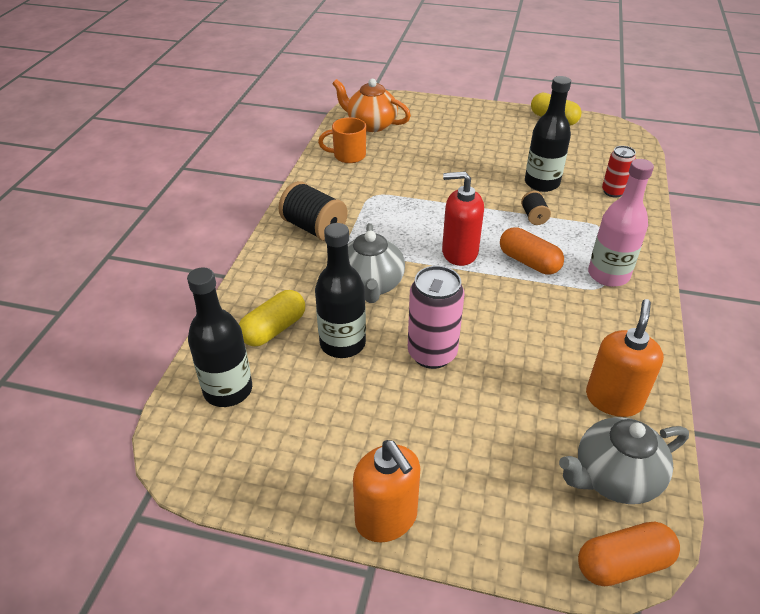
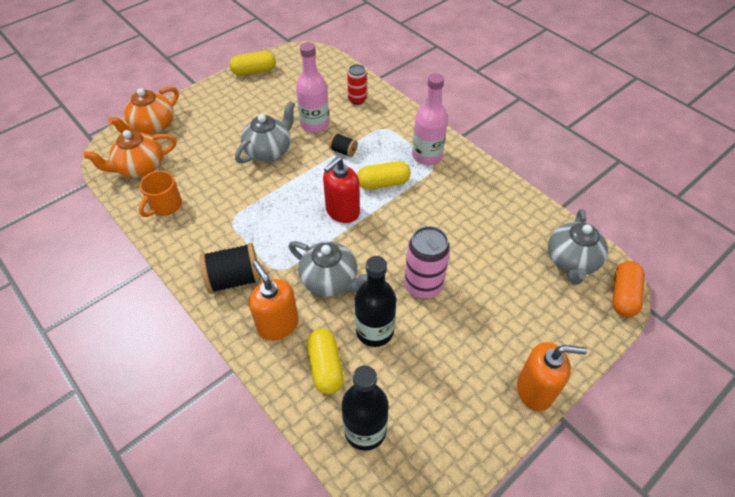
camera: 55 degrees left, 10 degrees up
(419, 107) = (153, 126): none -> orange teapot
(474, 174) = (269, 150): none -> grey teapot
(529, 262) = (383, 183): orange capsule -> yellow capsule
(542, 183) = (315, 124): black bottle -> pink bottle
(613, 399) = (520, 223): orange soap dispenser -> orange soap dispenser (278, 325)

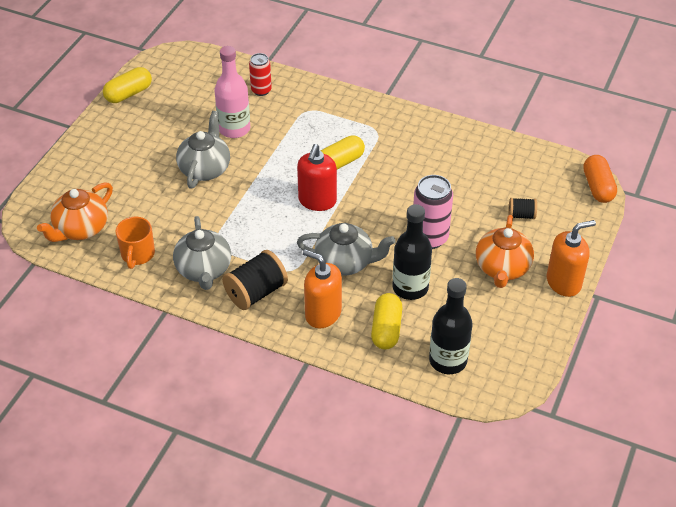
camera: 25 degrees left, 5 degrees down
(153, 126) = (60, 185): orange teapot -> orange teapot (502, 268)
(325, 367) = (386, 329): yellow capsule -> yellow capsule turned 45 degrees clockwise
(343, 151) = (281, 145): black spool -> black spool (521, 215)
(427, 156) = (365, 124): pink bottle -> none
(571, 261) = (543, 174): grey teapot -> grey teapot (204, 270)

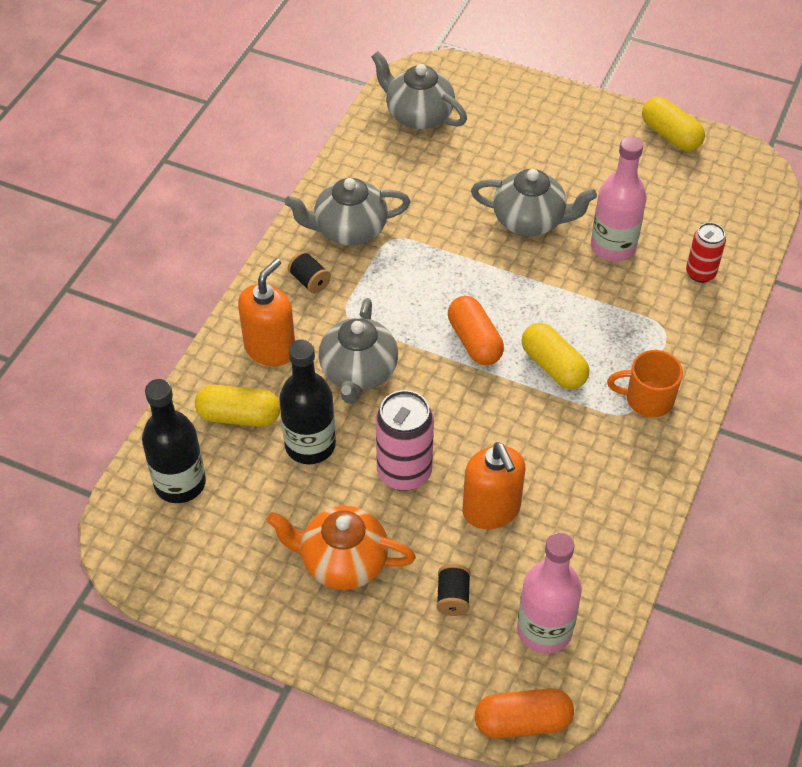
camera: 90 degrees right, 5 degrees up
(81, 229) = (418, 115): orange teapot -> grey teapot
(137, 254) = (376, 168): orange mug -> orange mug (647, 399)
(256, 292) = (309, 281): black spool -> black spool, size x0.53
(317, 201) = (474, 341): red soap dispenser -> orange capsule
(537, 175) = (544, 630): none -> pink bottle
(564, 282) = (311, 643): orange soap dispenser -> orange soap dispenser (491, 510)

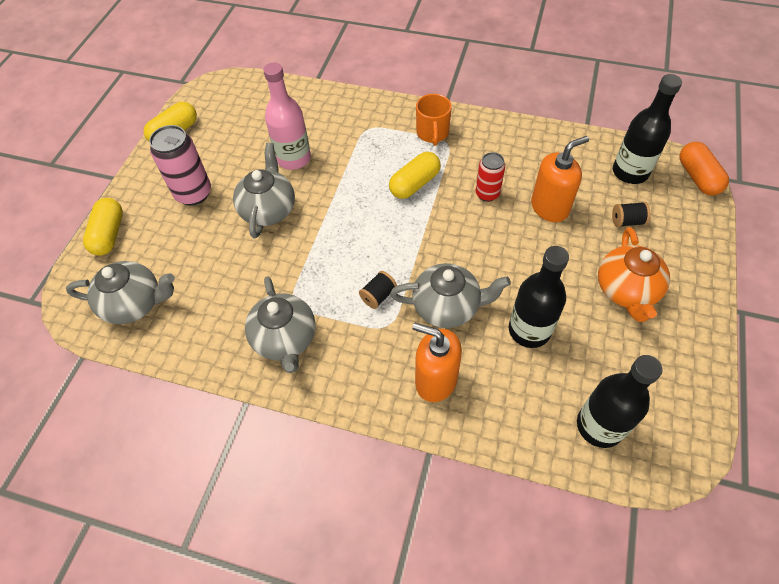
camera: 95 degrees left, 5 degrees up
(239, 416) = (515, 391): yellow capsule -> yellow capsule (109, 234)
(309, 281) = (351, 361): black spool -> black spool (378, 296)
(404, 472) = (535, 262): pink can -> pink can (193, 193)
(418, 115) = (134, 303): grey teapot -> grey teapot turned 120 degrees counterclockwise
(474, 341) = (399, 233): orange capsule -> none
(544, 630) = (630, 172): pink bottle -> black bottle
(700, 273) = (315, 112): red can -> red can (487, 194)

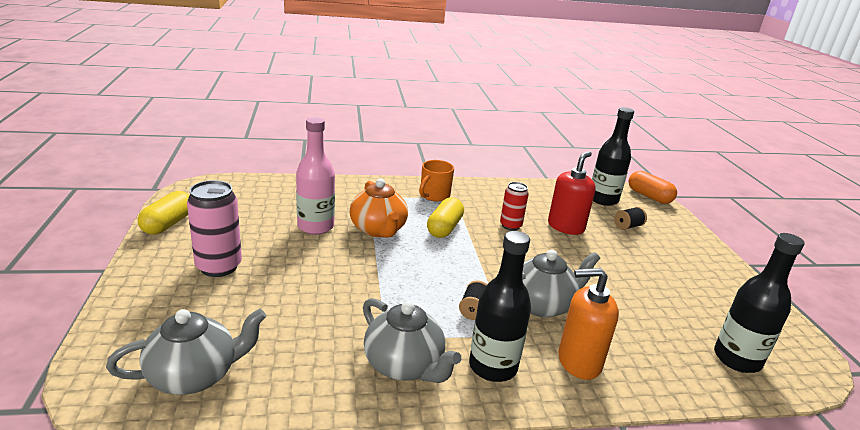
camera: 30 degrees left, 30 degrees down
(109, 234) = (124, 318): yellow capsule -> none
(268, 209) = (314, 266): grey teapot -> none
(432, 133) = (434, 195): orange mug -> orange mug turned 60 degrees clockwise
(529, 330) = (622, 306): black bottle -> black bottle (493, 367)
(549, 207) = (566, 227): orange soap dispenser -> red soap dispenser
(626, 290) = (667, 266): orange teapot -> orange teapot (378, 230)

